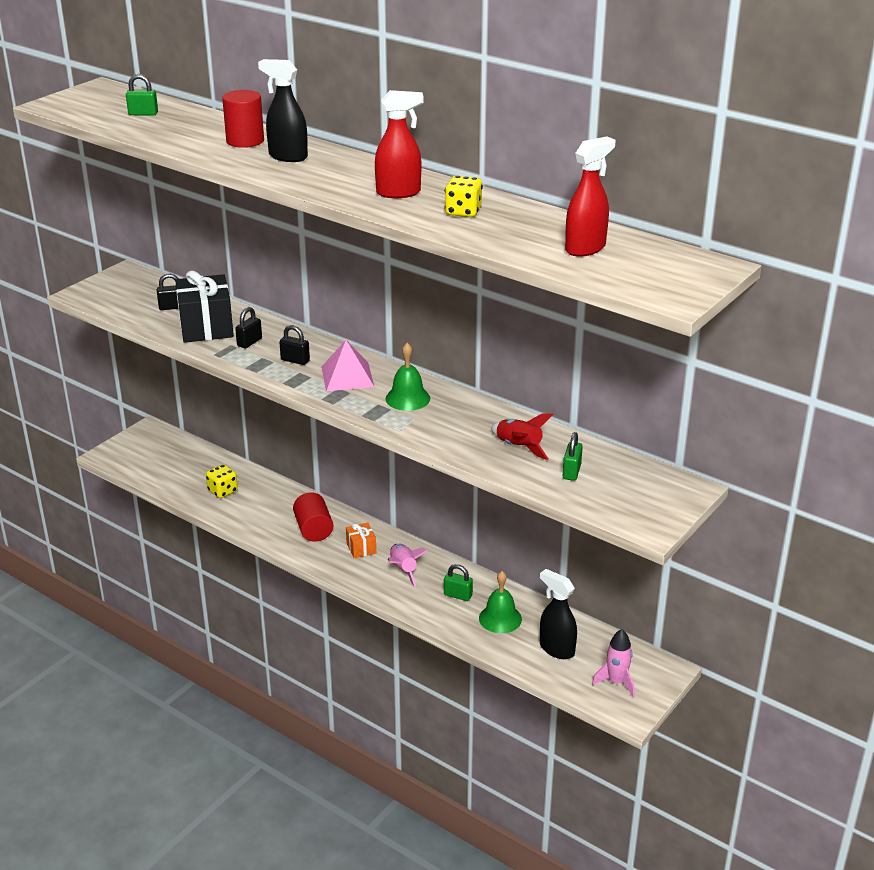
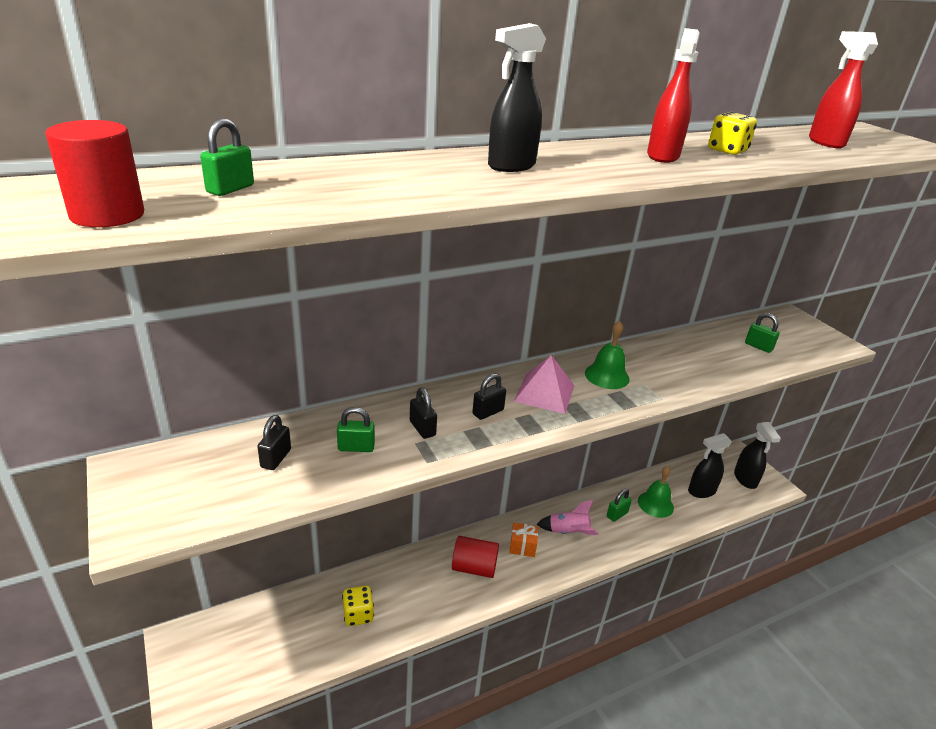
camera: 65 degrees left, 0 degrees up
(206, 327) = (356, 447): black gift -> green padlock
(245, 141) = (431, 170): red cylinder -> red cylinder (107, 215)
(518, 447) = (714, 354): red rocket -> none
(616, 682) = (745, 479): pink rocket -> black spray bottle

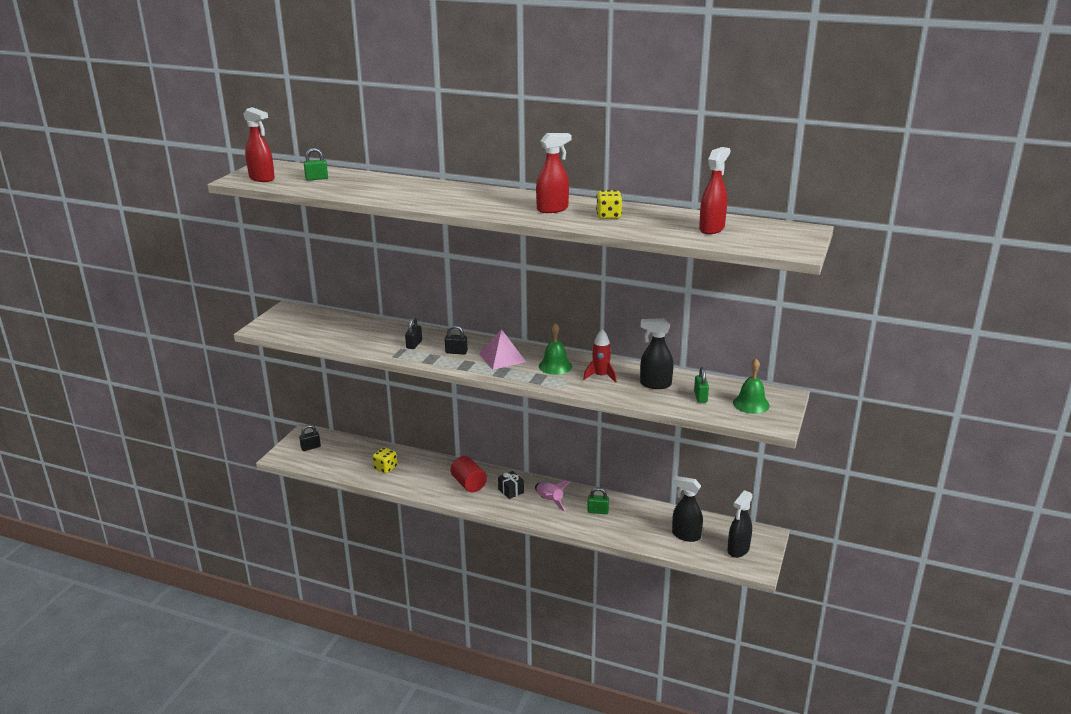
camera: 50 degrees right, 5 degrees down
(107, 215) = (262, 179): red cylinder -> red spray bottle
(276, 458) = (339, 328): black padlock -> black padlock (310, 447)
(356, 447) = (374, 338): green padlock -> none
(511, 166) = (451, 195): black spray bottle -> black spray bottle (655, 384)
(522, 546) = (511, 491): orange gift -> black gift
(655, 504) = (636, 522): green bell -> green bell (751, 404)
(661, 366) = (600, 376): none -> red rocket

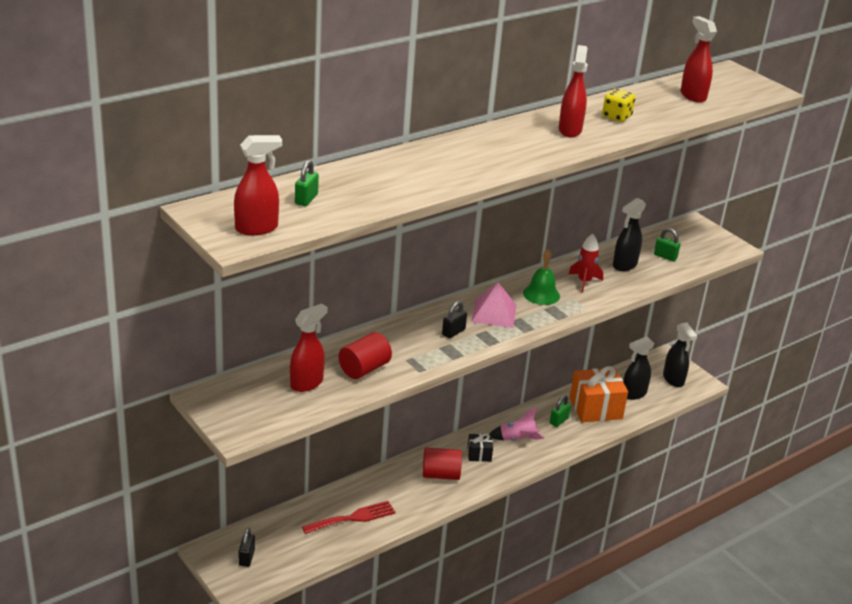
camera: 60 degrees left, 5 degrees up
(335, 329) = (307, 383): none -> red spray bottle
(372, 339) = (364, 369): none -> red cylinder
(385, 468) = (353, 518): yellow dice -> red fork
(414, 344) = (407, 349): black padlock -> none
(638, 523) = (595, 408): none -> orange gift
(751, 404) = (696, 242): green bell -> none

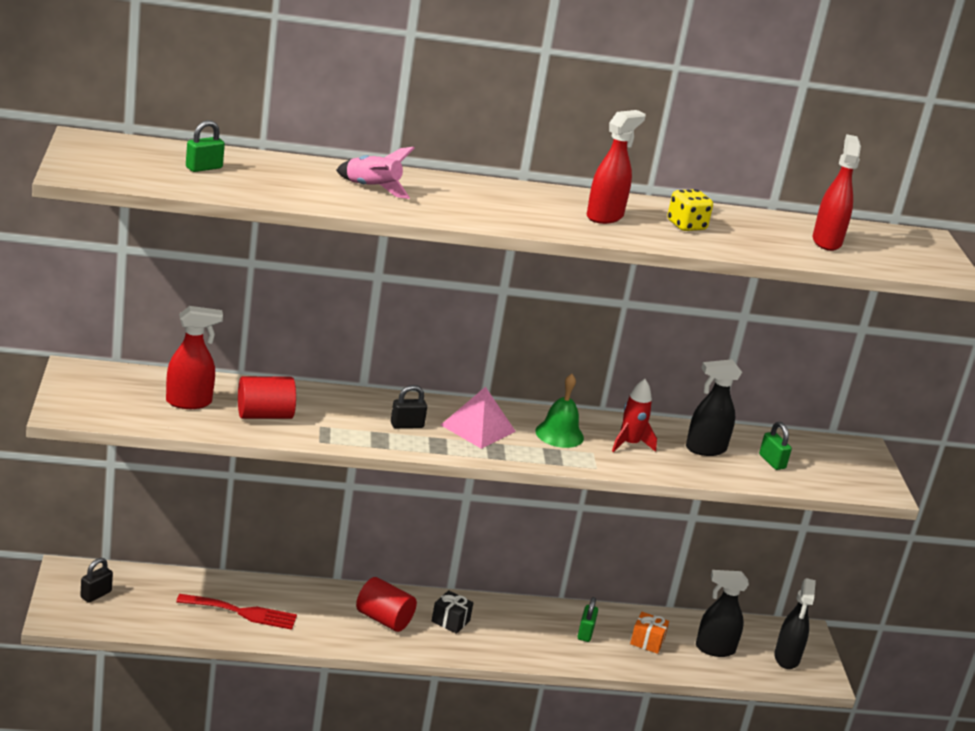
camera: 30 degrees right, 5 degrees down
(257, 228) = (115, 170): red spray bottle -> none
(517, 439) = (513, 627): pink rocket -> pink rocket (372, 188)
(558, 421) = (585, 633): green padlock -> green padlock turned 60 degrees counterclockwise
(595, 408) = (647, 641): orange gift -> orange gift, size x0.49

